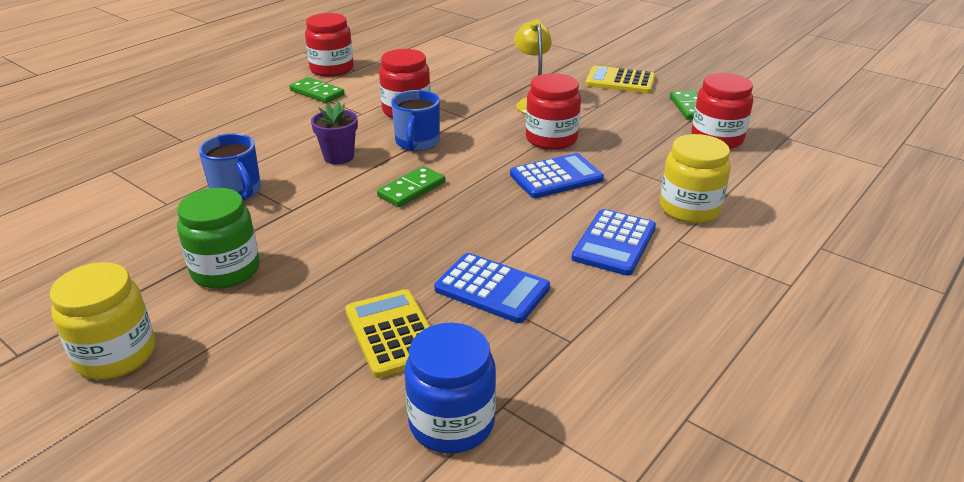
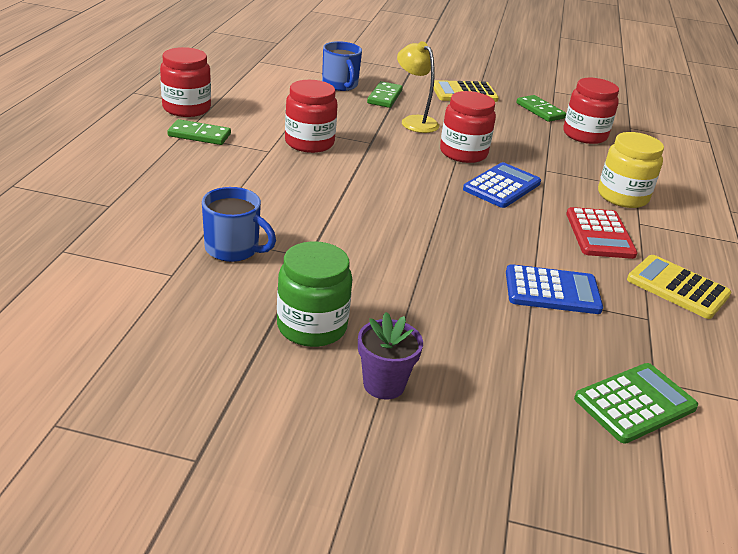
camera: 30 degrees left, 0 degrees up
(116, 355) = (299, 431): yellow jar -> none
(338, 157) = (295, 197): purple flower pot -> purple flower pot (384, 384)
(393, 333) = (518, 346): yellow calculator -> yellow calculator (677, 287)
(411, 189) = (396, 217): green domino -> green domino (384, 97)
(417, 143) = (353, 173): blue mug -> blue mug (340, 85)
(451, 423) = (635, 403): blue jar -> green calculator
(614, 243) = (599, 234): blue calculator -> red calculator

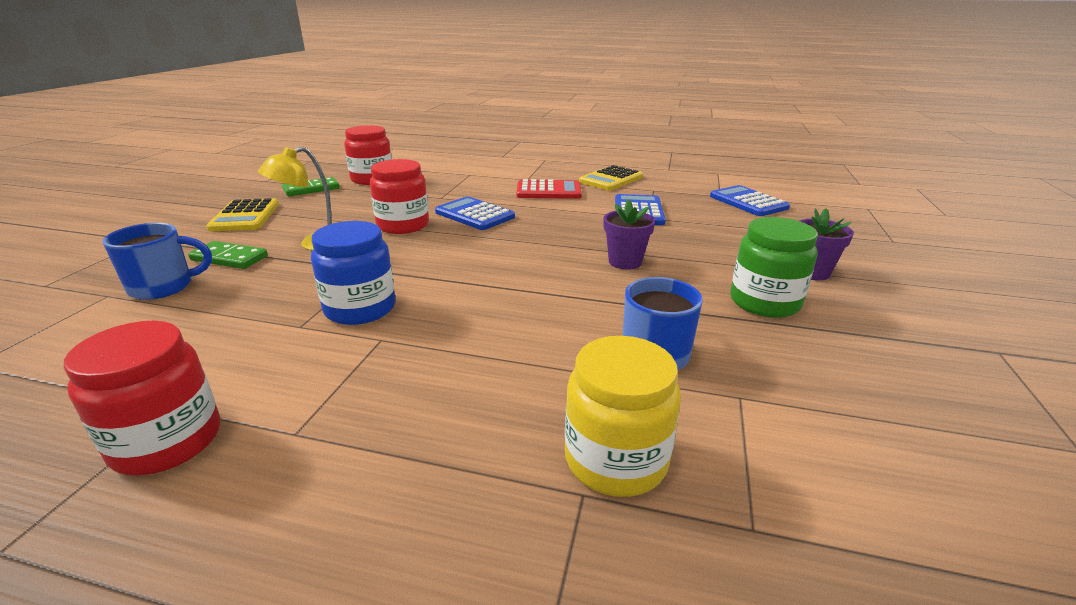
camera: 85 degrees left, 5 degrees down
(199, 135) = (306, 412): green domino -> none
(309, 143) = (360, 308): red jar -> blue jar
(398, 259) = (625, 262): none -> purple flower pot
(622, 196) = (487, 179): yellow jar -> yellow jar (615, 460)
(635, 403) = (748, 202): green calculator -> blue calculator

